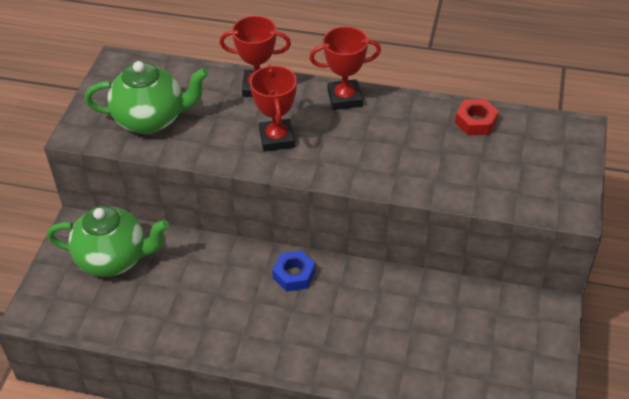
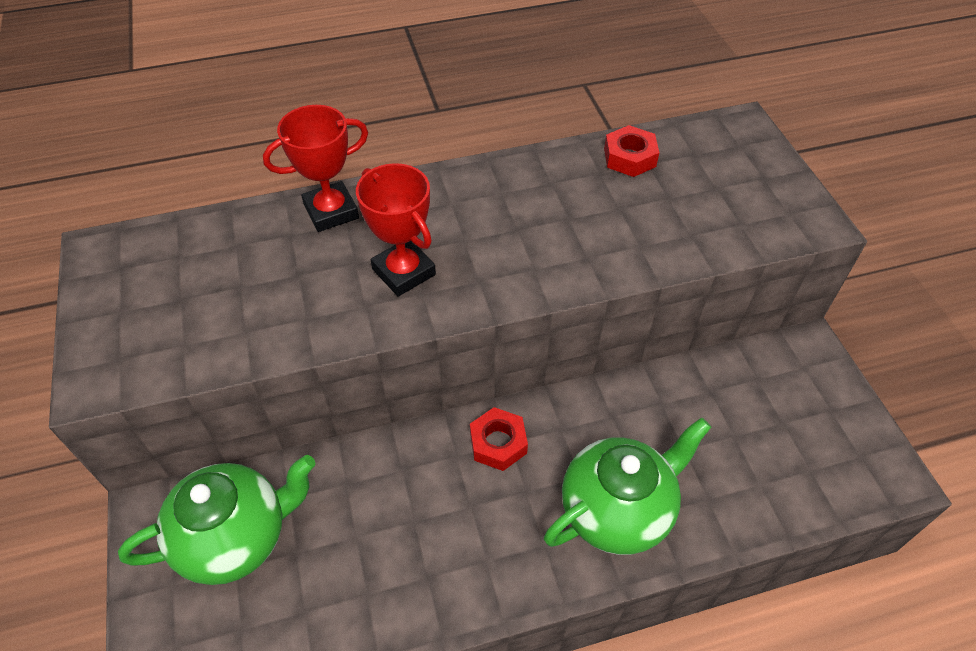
camera: 30 degrees left, 5 degrees up
(151, 119) = (204, 314): green teapot -> green teapot (617, 510)
(294, 275) = (498, 443): blue nut -> red nut
(344, 98) = (454, 185): red trophy -> none

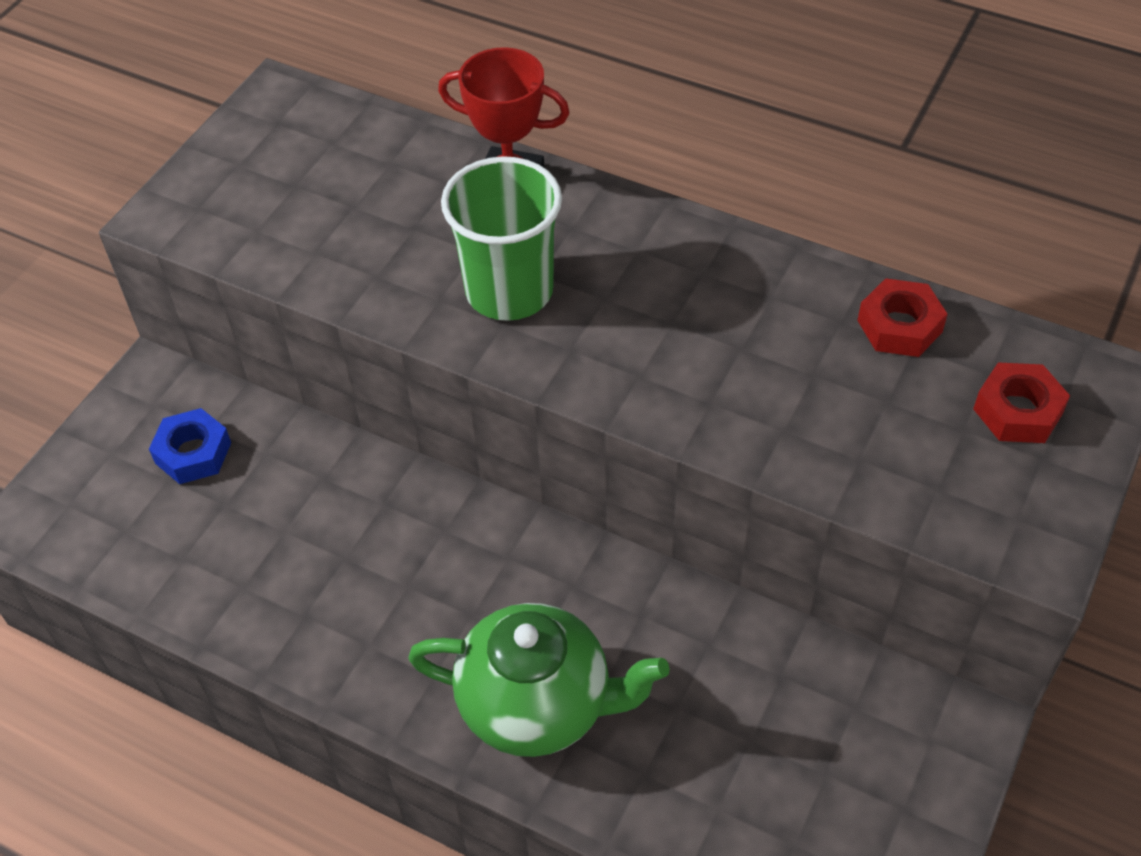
camera: 45 degrees right, 0 degrees up
(236, 537) = (193, 453): green teapot -> blue nut
(404, 272) = (509, 291): red trophy -> green cup
(498, 443) = (496, 550): red nut -> red nut (1018, 411)

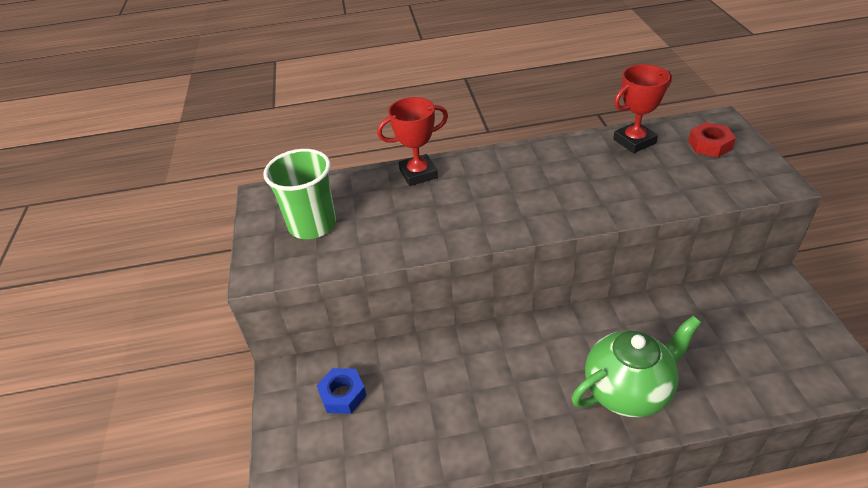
camera: 35 degrees left, 10 degrees down
(509, 291) = (469, 211): green cup -> green cup (312, 225)
(899, 326) = (634, 141): red nut -> red trophy

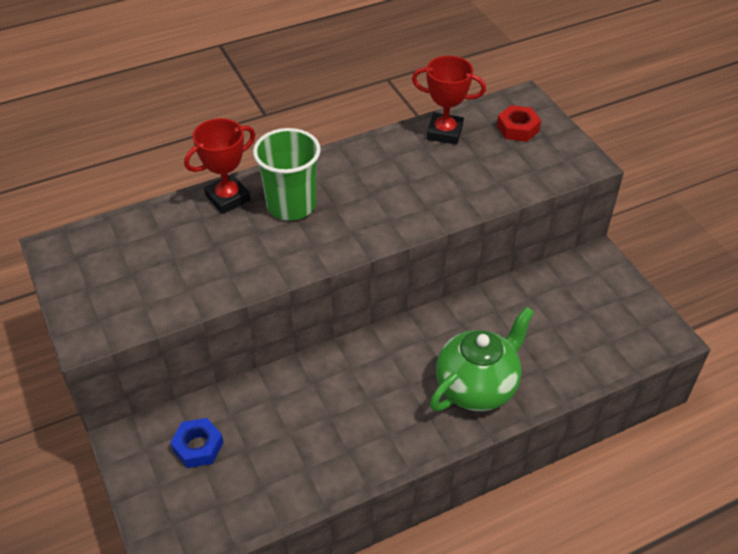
camera: 20 degrees left, 5 degrees up
(312, 225) = (128, 274): green cup -> green cup (291, 205)
(634, 141) = (444, 132): red trophy -> red trophy turned 60 degrees clockwise

